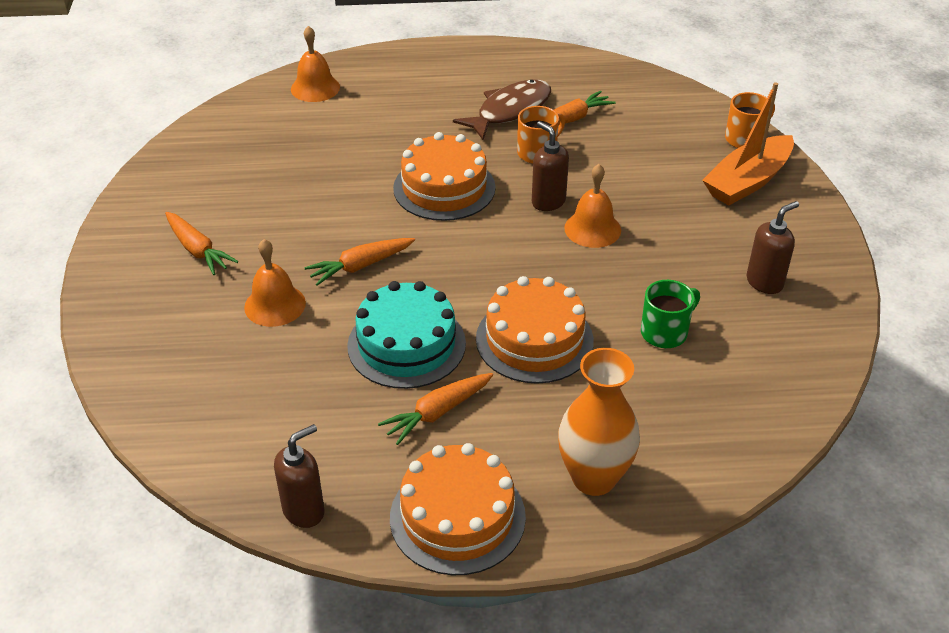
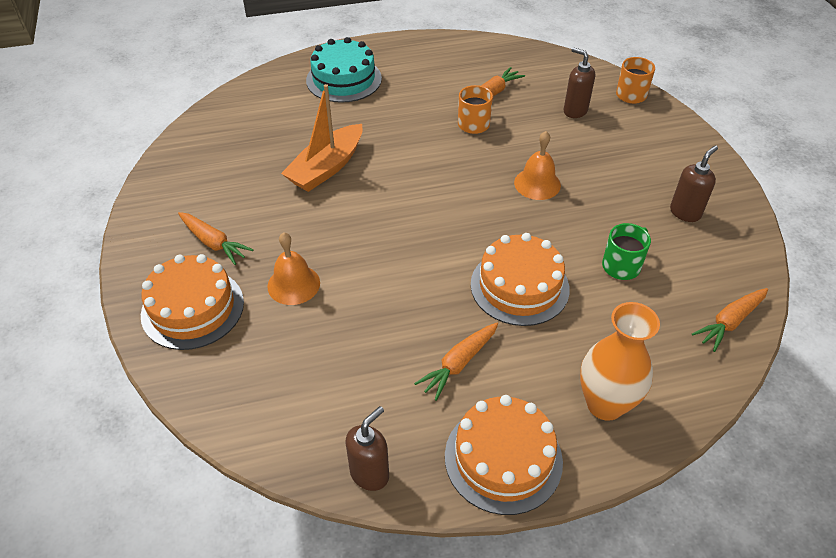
camera: 10 degrees left, 5 degrees up
(315, 88) = (277, 88): orange bell -> none
(361, 266) = (357, 239): orange carrot -> orange carrot (730, 322)
(406, 344) = (415, 305): turquoise cake -> turquoise cake (344, 79)
(444, 188) = (407, 162): orange cake -> orange cake (192, 308)
(510, 111) = (442, 91): brown fish -> none
(548, 202) = (495, 165): brown soap dispenser -> brown soap dispenser (575, 111)
(747, 181) = (645, 129): orange boat -> orange boat (326, 168)

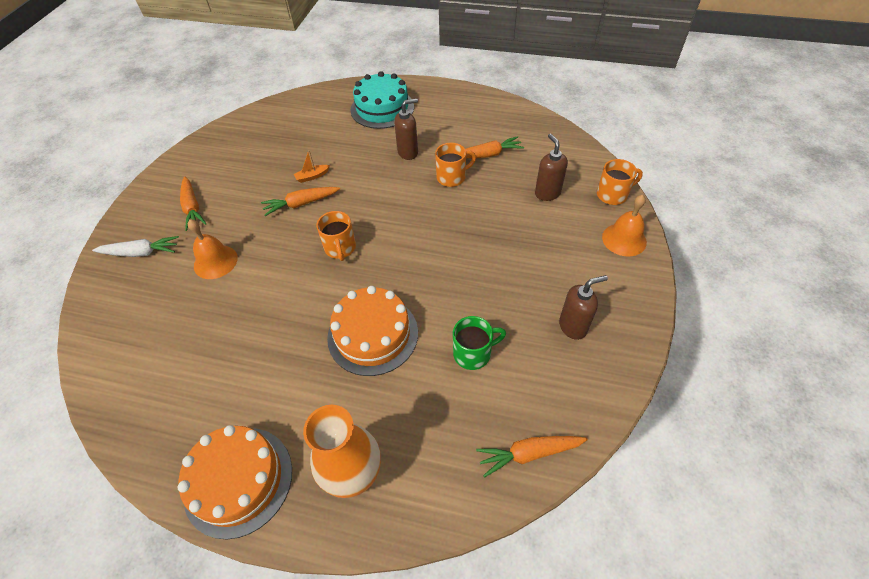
camera: 30 degrees right, 5 degrees up
(192, 308) = (140, 253): orange cake -> white carrot
(326, 168) = (312, 176): orange boat -> orange boat, size x0.41
(370, 474) = (140, 440): brown soap dispenser -> brown soap dispenser (408, 152)
(419, 224) = (340, 248): none -> orange mug
(459, 363) = (273, 380): orange carrot -> orange carrot (301, 204)
(537, 184) = (461, 248): orange bell -> orange bell (624, 239)

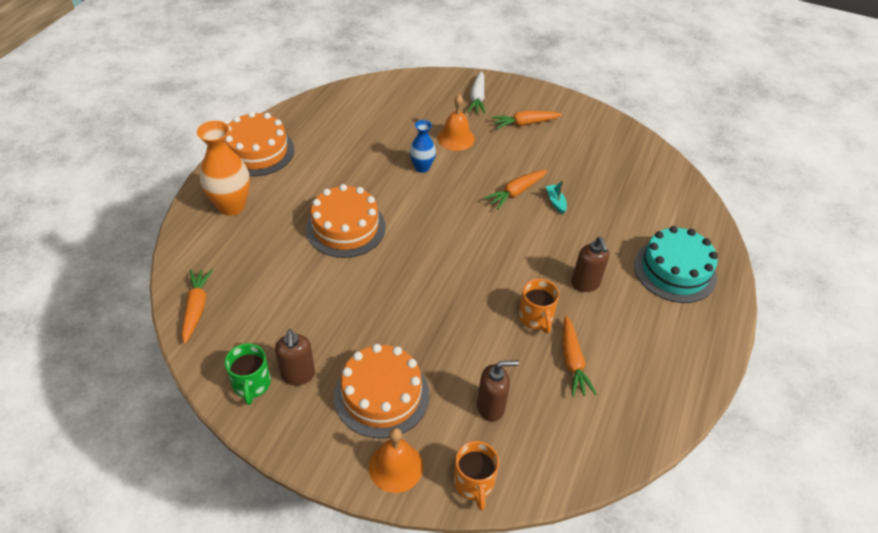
camera: 95 degrees right, 5 degrees down
(267, 283) = (422, 167): none -> blue vase
(301, 204) = (516, 192): orange carrot -> orange carrot turned 120 degrees counterclockwise
(312, 176) = (555, 202): orange boat -> turquoise boat
(340, 248) = (450, 215): orange mug -> none
(473, 353) = (300, 291): green mug -> green mug (251, 384)
(566, 260) = (381, 395): none -> orange cake

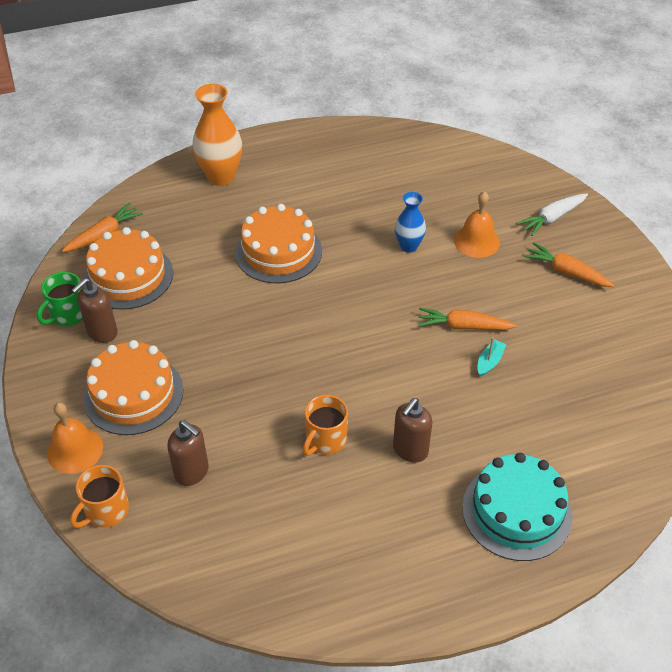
camera: 50 degrees right, 0 degrees up
(257, 151) = (295, 146): orange cake -> orange cake (128, 276)
(572, 361) = (304, 498): orange carrot -> none

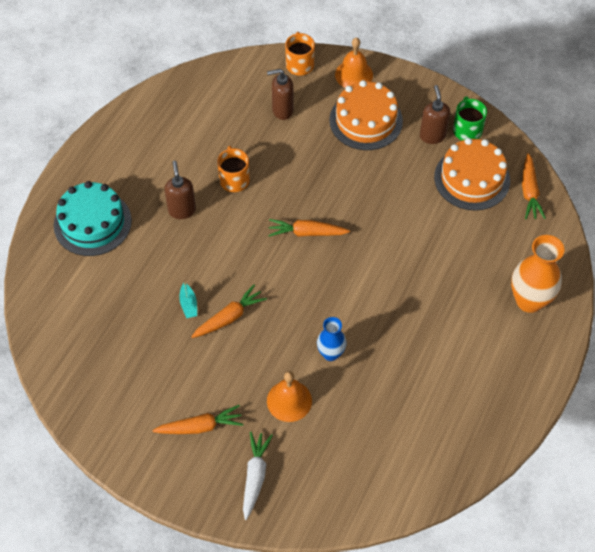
camera: 135 degrees right, 10 degrees up
(278, 251) = (409, 273): orange cake -> none
(318, 340) = (307, 233): none -> orange carrot

